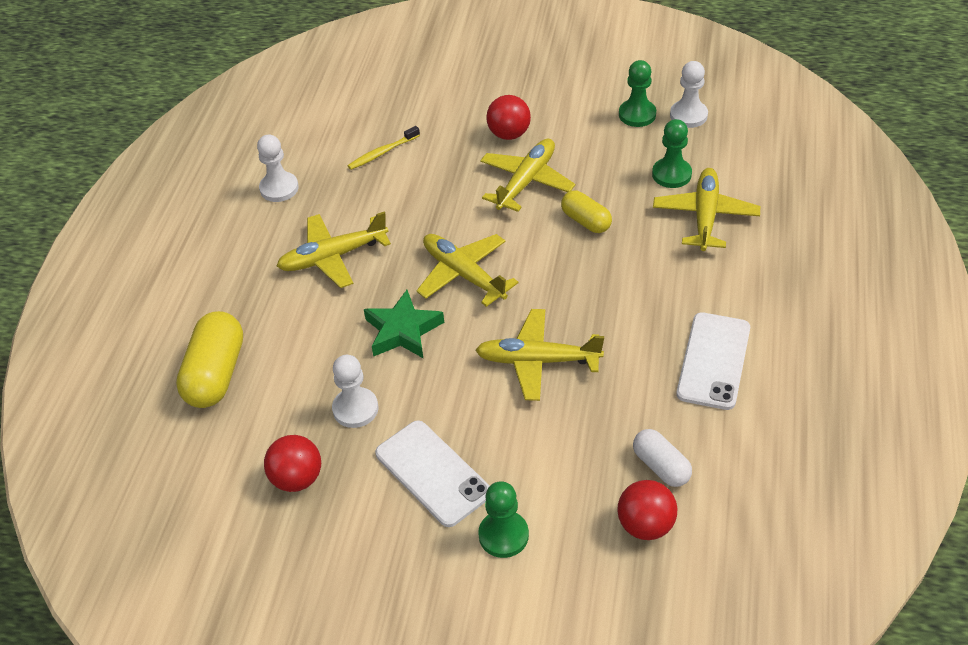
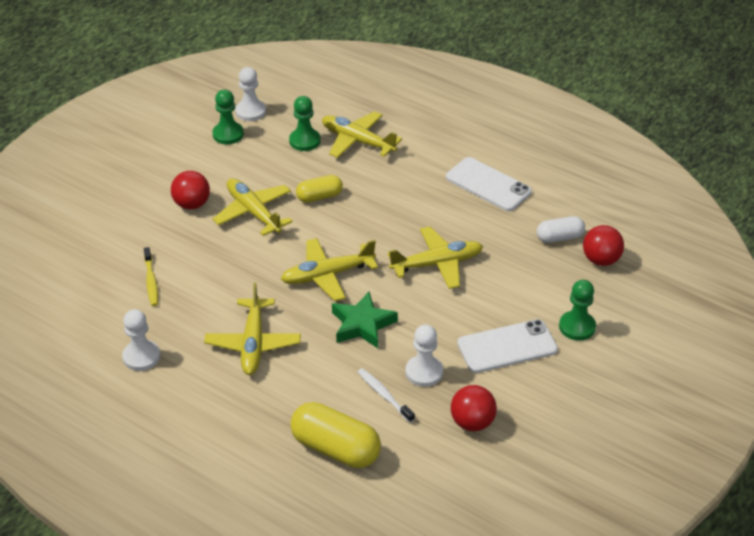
camera: 70 degrees left, 5 degrees down
(306, 386) = (384, 395): none -> white toothbrush
(537, 361) = (437, 264): yellow plane -> yellow plane turned 135 degrees counterclockwise

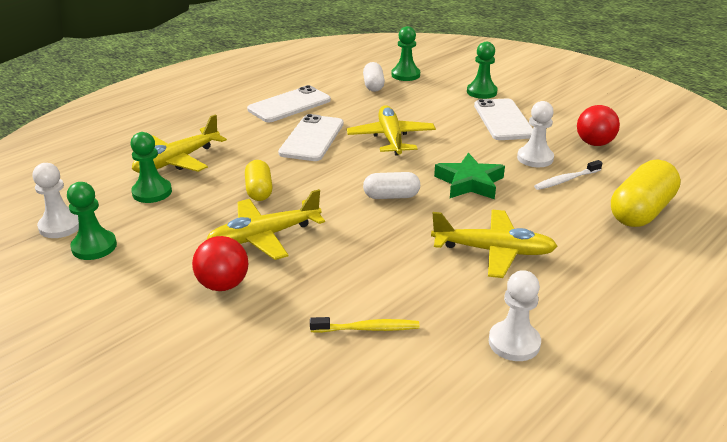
camera: 80 degrees left, 10 degrees down
(327, 275) = (391, 196): yellow plane -> white capsule
(421, 211) = (312, 138): none -> white phone
(601, 260) = (405, 75): red ball -> green pawn

